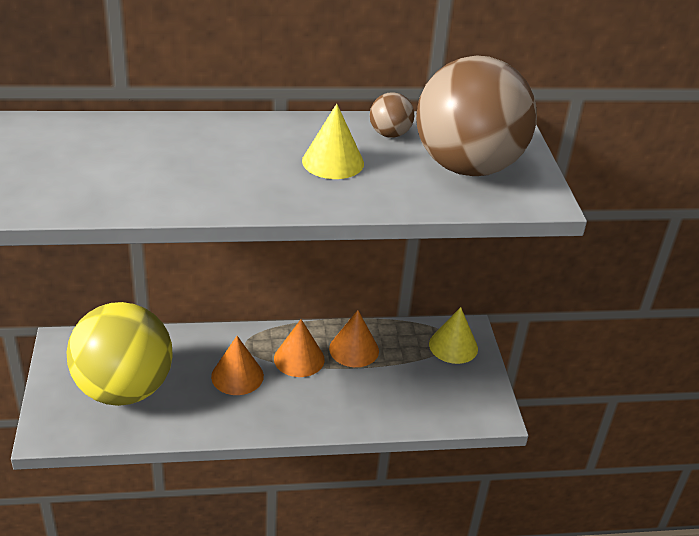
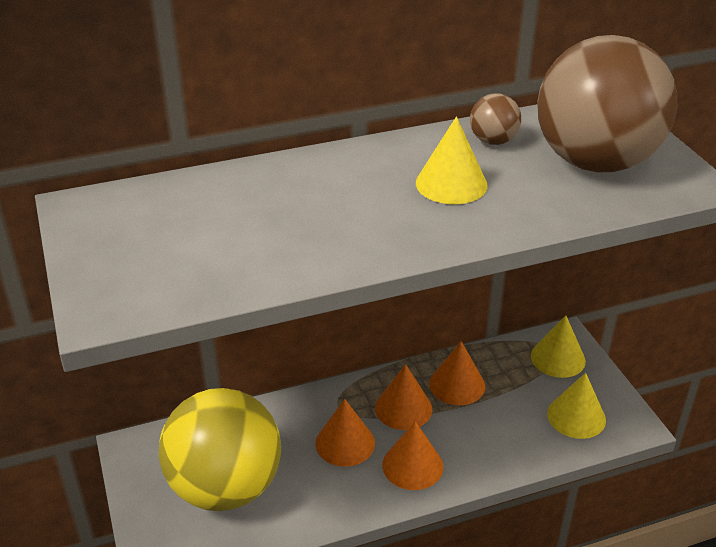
camera: 10 degrees left, 0 degrees up
(286, 406) = (412, 465): none -> orange cone
(447, 397) = (576, 416): none -> yellow cone

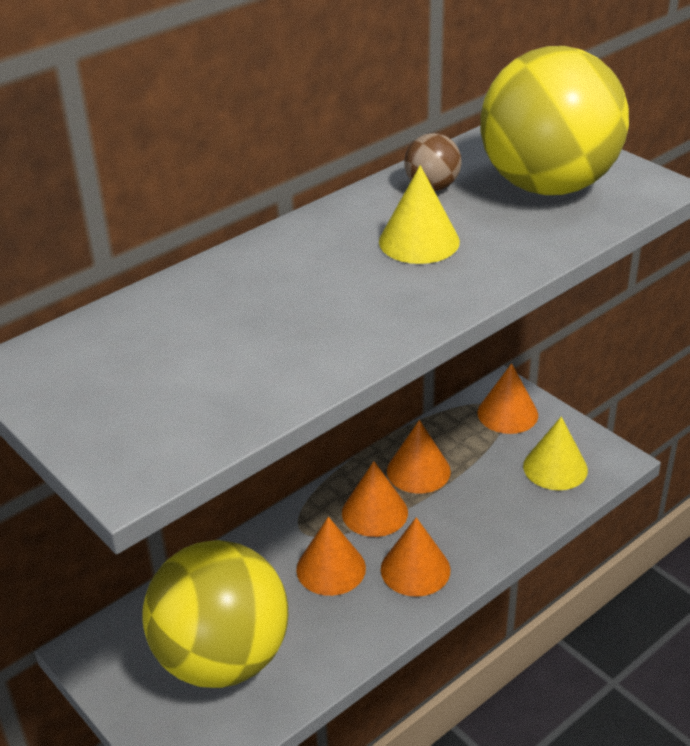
camera: 20 degrees left, 0 degrees up
(558, 358) = (507, 413): yellow cone -> orange cone
(595, 162) = (548, 186): brown ball -> yellow ball

